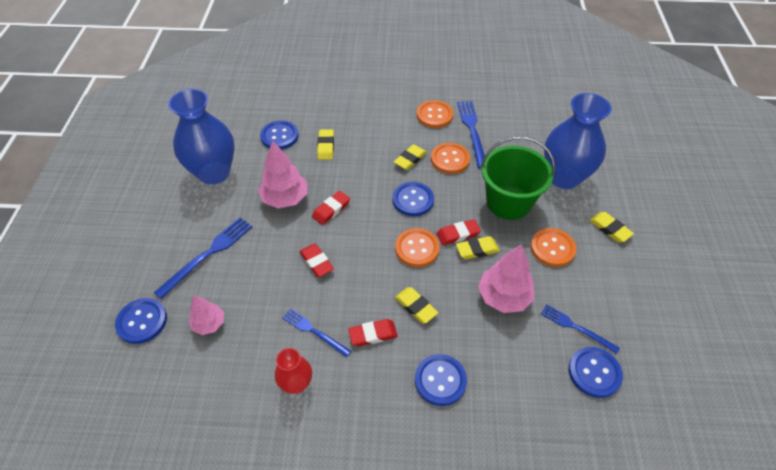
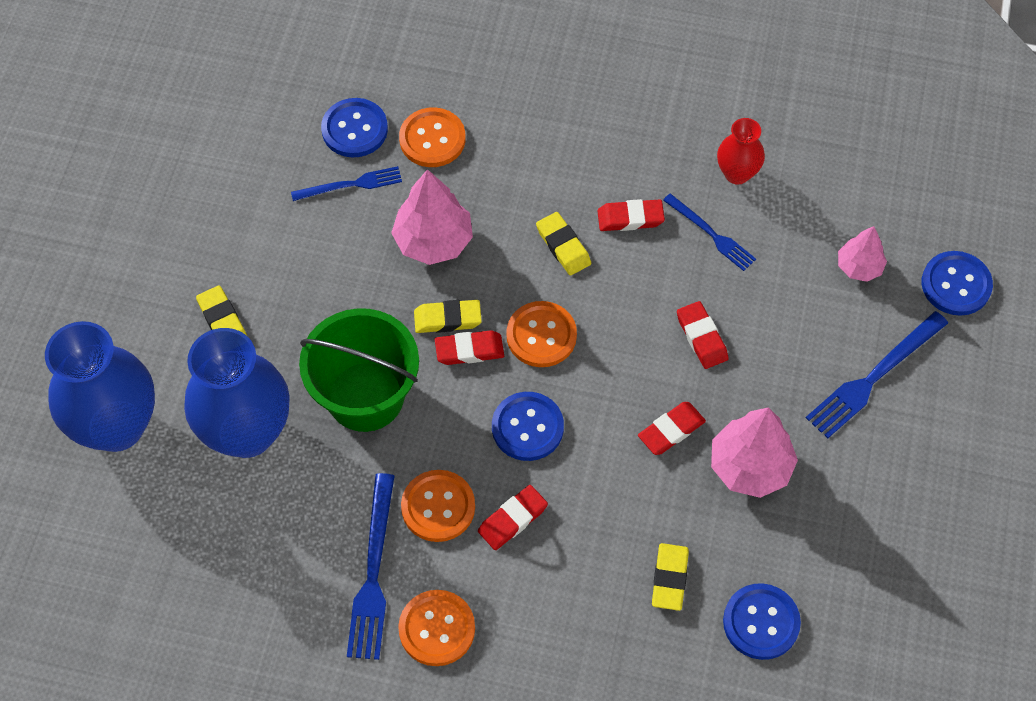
camera: 170 degrees left, 10 degrees up
(214, 173) = (883, 547): blue vase -> blue vase (116, 426)
(410, 159) = (512, 519): yellow eraser -> red eraser
(440, 380) = (553, 150): blue button -> none
(552, 248) = (330, 303): orange button -> orange button (432, 139)
(576, 328) = (351, 185): blue fork -> blue fork turned 60 degrees counterclockwise

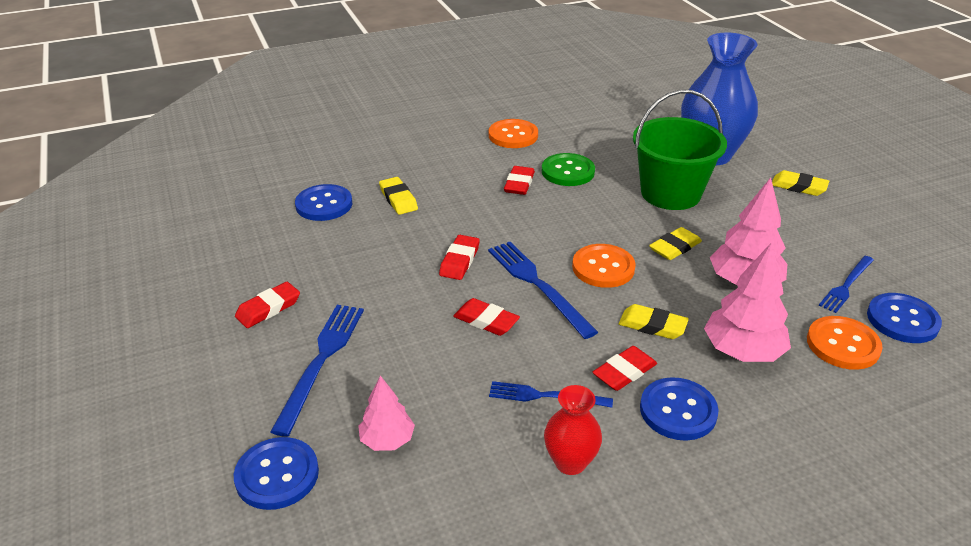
camera: 145 degrees right, 25 degrees down
(116, 426) = (776, 131): blue vase -> none
(373, 573) = (570, 139): blue fork -> blue fork (537, 285)
(438, 507) = (568, 171): orange button -> green button
(469, 350) = (640, 239): red eraser -> red eraser (268, 308)
(527, 427) = (557, 222): blue button -> blue button (678, 411)
(750, 466) = (386, 267): pink tree -> pink tree (742, 351)

